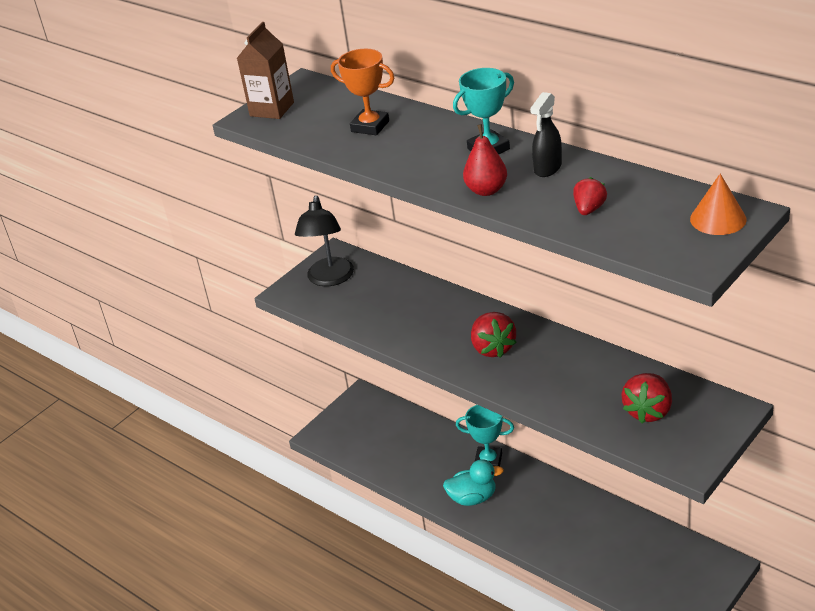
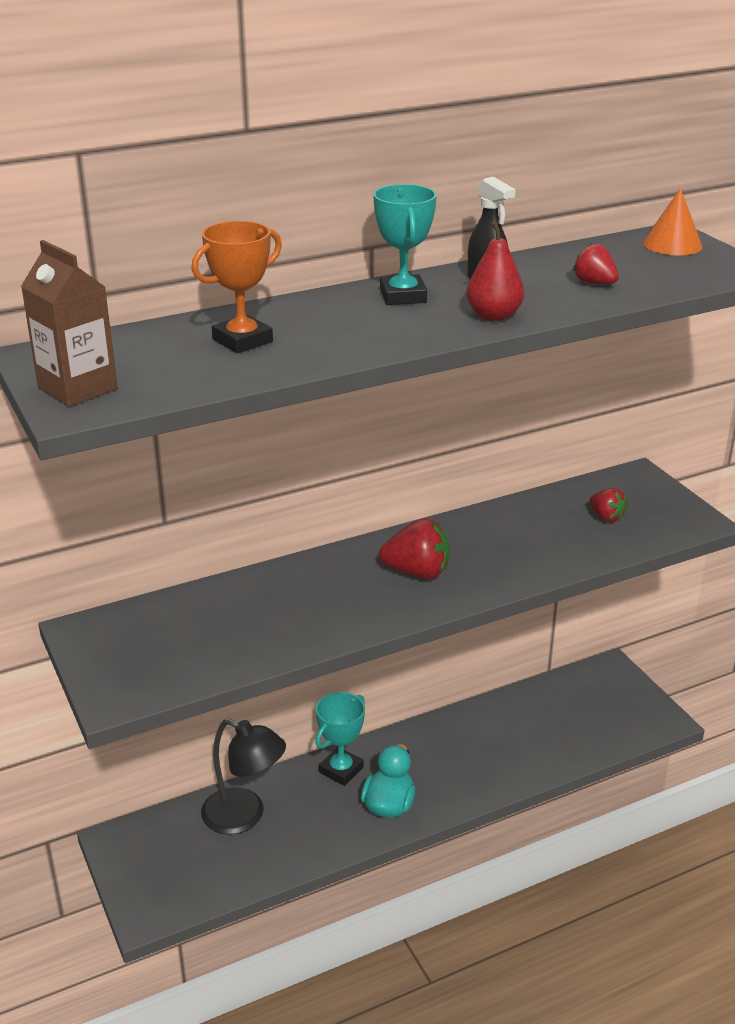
camera: 70 degrees left, 5 degrees down
(329, 279) = (134, 651): black lamp -> black lamp (244, 816)
(648, 411) = (606, 517): red strawberry -> red strawberry, size x0.61

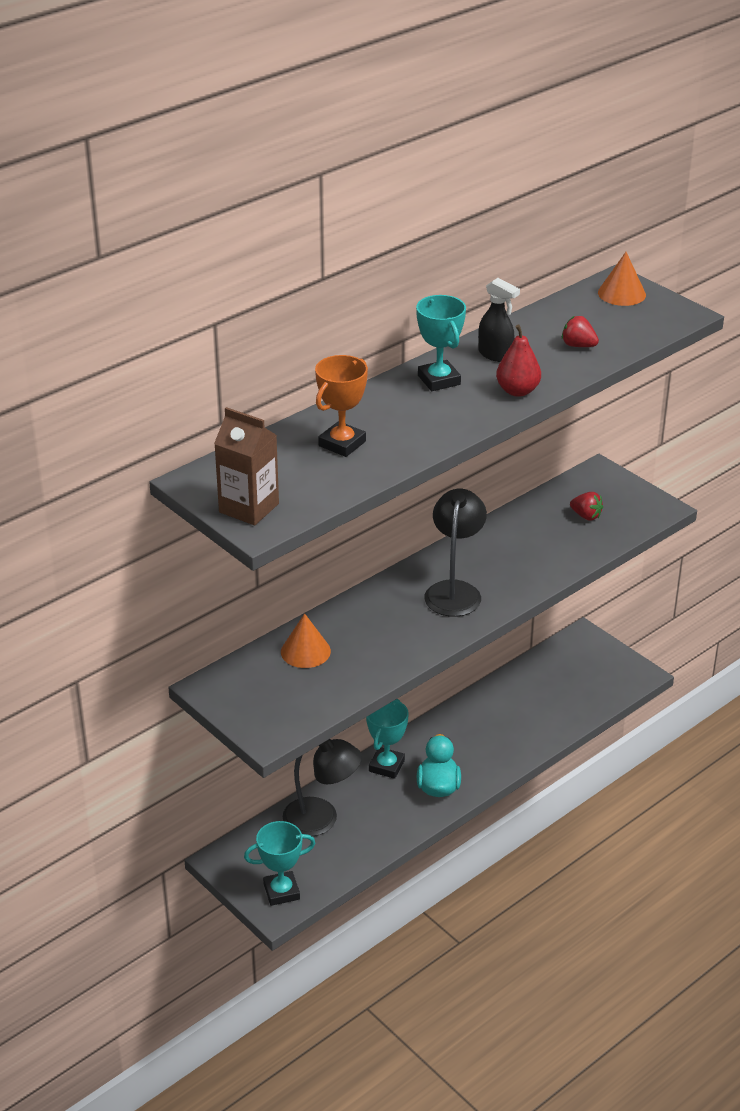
camera: 15 degrees left, 5 degrees up
(162, 893) = (281, 891): none -> turquoise trophy
(212, 610) = (305, 651): none -> orange cone
(417, 572) = (454, 591): red strawberry -> black lamp

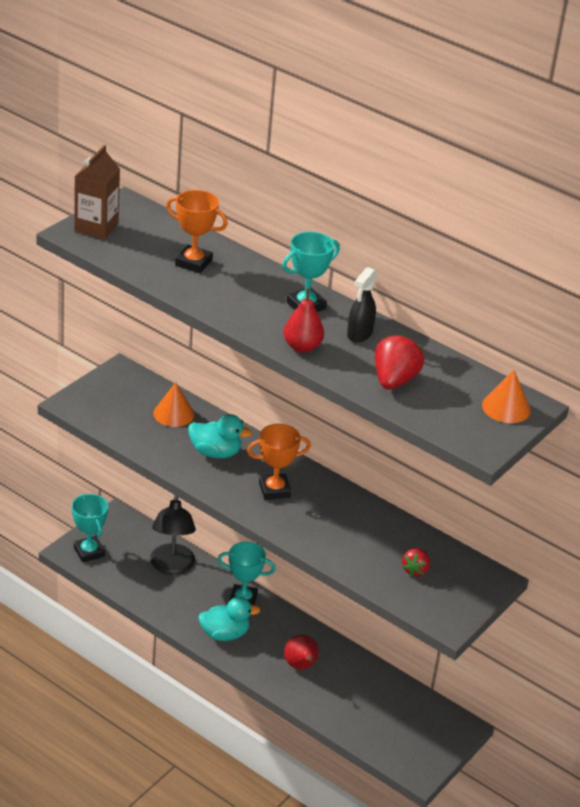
camera: 75 degrees right, 0 degrees up
(383, 626) = (215, 452): none -> turquoise duck
(454, 591) = (274, 490): black lamp -> orange trophy
(493, 734) = (300, 666): none -> red pear
(578, 345) = (394, 380): red strawberry -> red strawberry, size x1.64

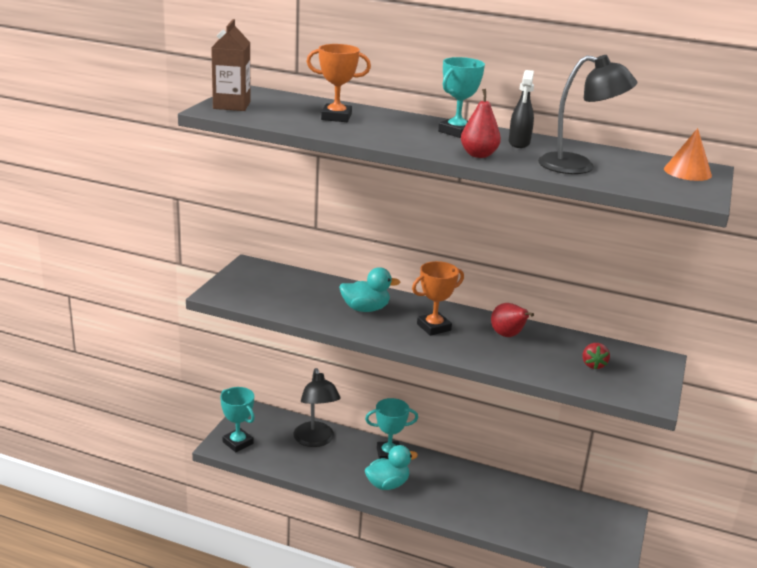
camera: 15 degrees left, 10 degrees down
(173, 414) = (312, 287): orange cone -> none
(300, 666) = (465, 496): red pear -> red pear (508, 335)
(394, 380) = (578, 166): red strawberry -> black lamp

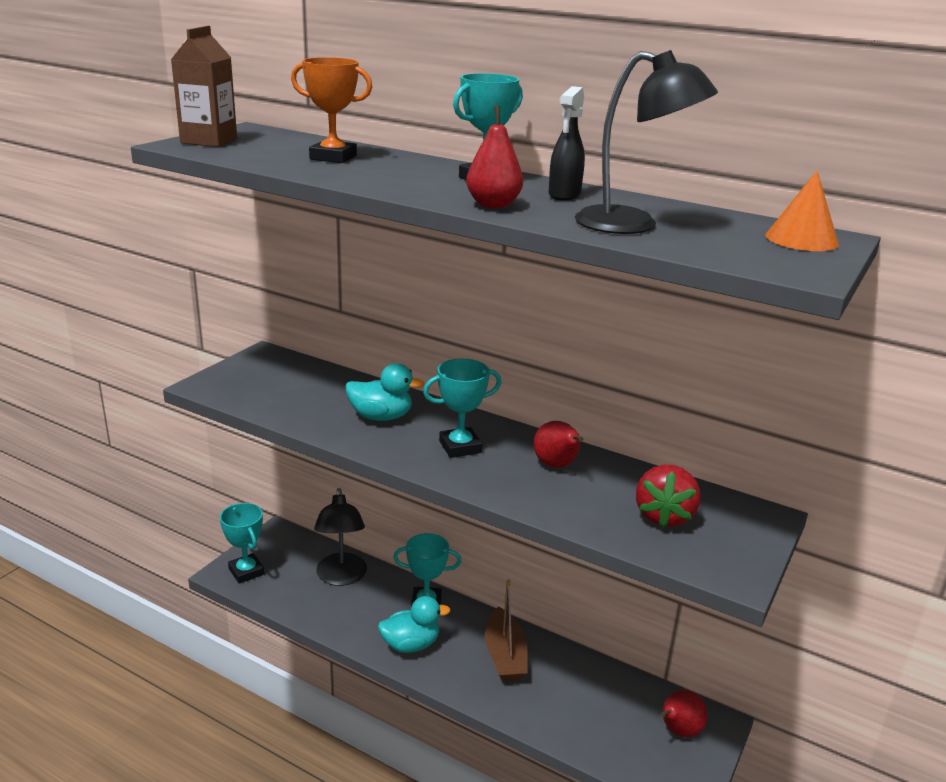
camera: 10 degrees right, 0 degrees up
(434, 327) = (460, 447): orange trophy -> turquoise trophy
(460, 485) = (505, 655): none -> brown boat
(593, 365) = (664, 516): red strawberry -> red strawberry, size x1.64
(598, 523) = (678, 731): none -> red pear

